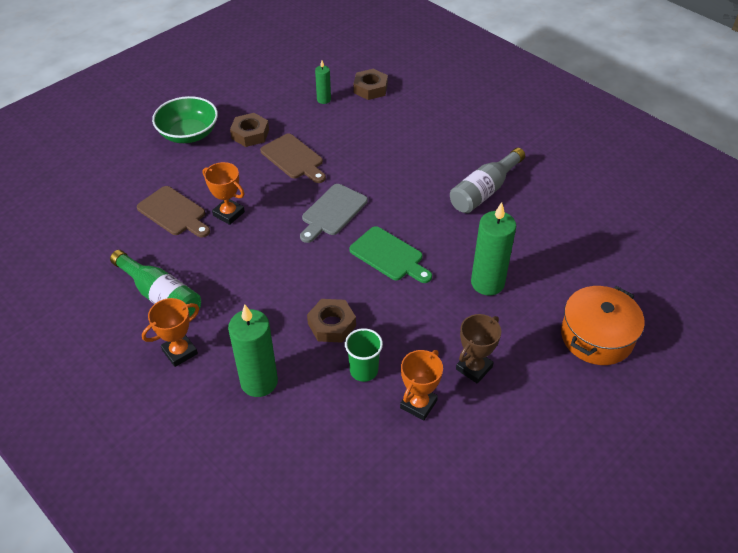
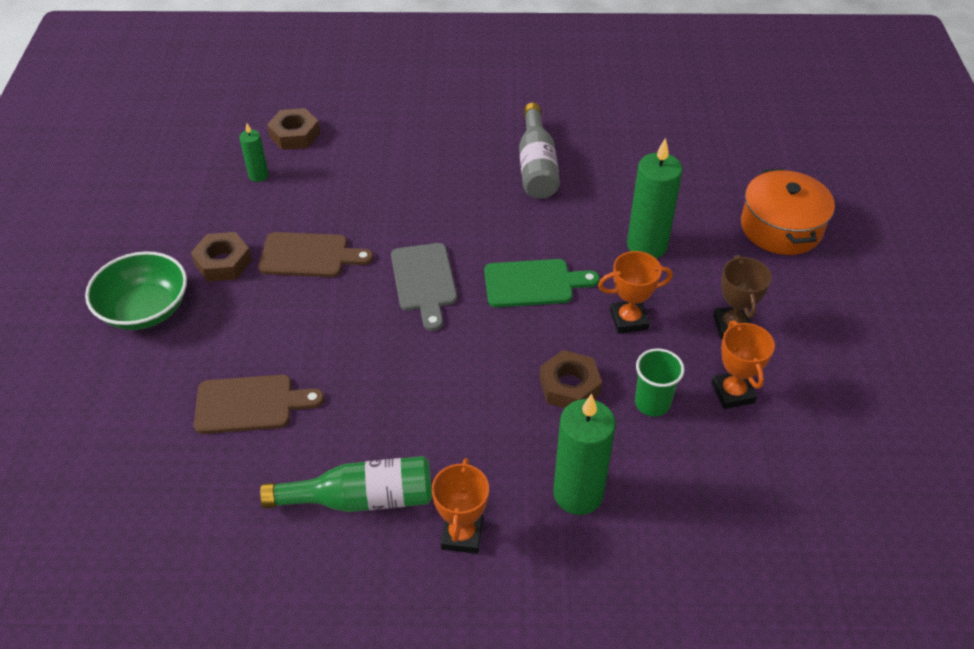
camera: 45 degrees left, 0 degrees up
(229, 214) = (316, 360): orange trophy -> orange trophy (629, 320)

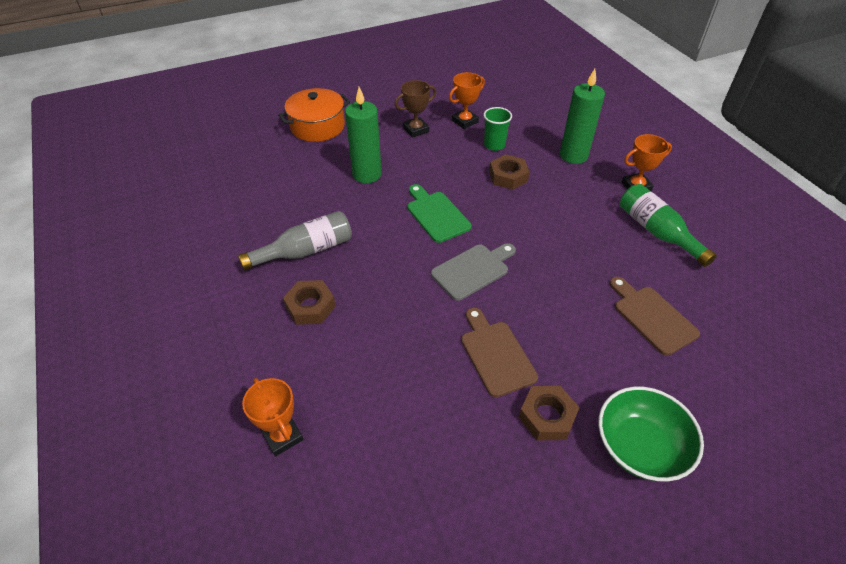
camera: 115 degrees left, 0 degrees up
(258, 175) = (419, 457): green candle -> none
(295, 135) = (337, 458): brown nut -> brown nut (310, 306)
(629, 320) = (439, 167): orange trophy -> orange trophy (282, 436)

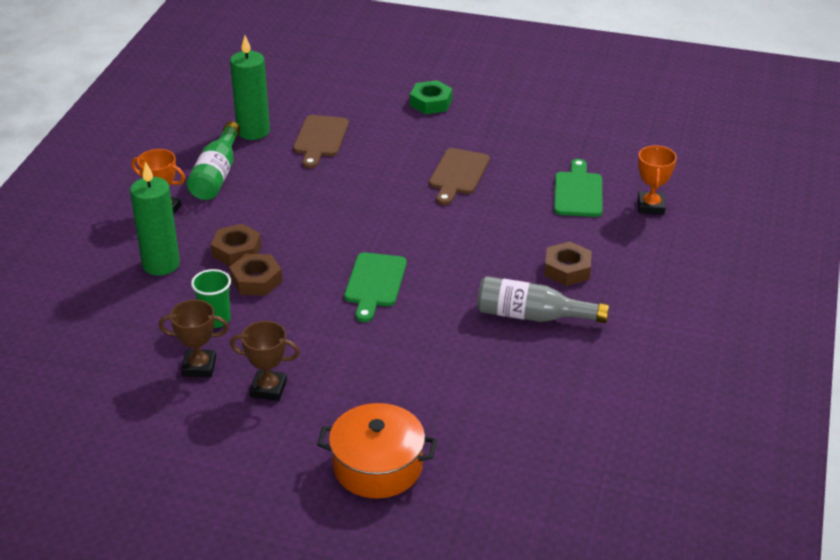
camera: 140 degrees left, 10 degrees down
(367, 174) = (392, 362): green candle -> green candle (253, 131)
(369, 407) = (578, 192): none -> green cutting board
(465, 121) = (199, 367): orange trophy -> brown trophy
(473, 270) = (404, 226): grey cutting board -> none
(547, 416) = (467, 136): brown nut -> brown nut (237, 251)
(640, 446) = (431, 103): green bowl -> green nut

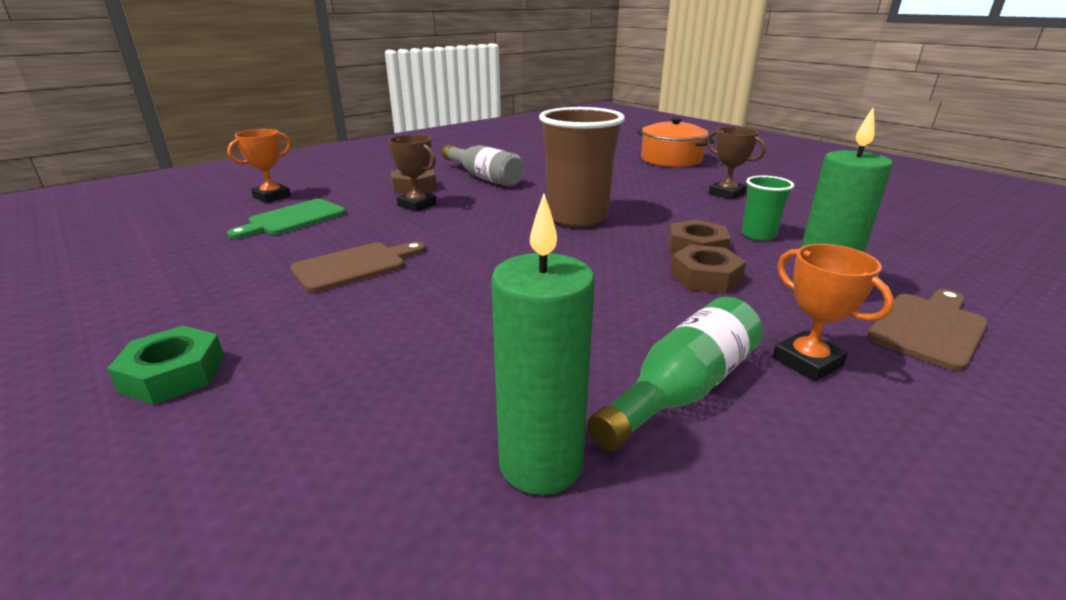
camera: 145 degrees left, 10 degrees down
(199, 367) = (786, 214): brown trophy -> brown trophy (417, 205)
(320, 139) = (439, 384): brown cutting board -> brown cutting board (929, 328)
(374, 283) = (577, 218): green cutting board -> brown cup

